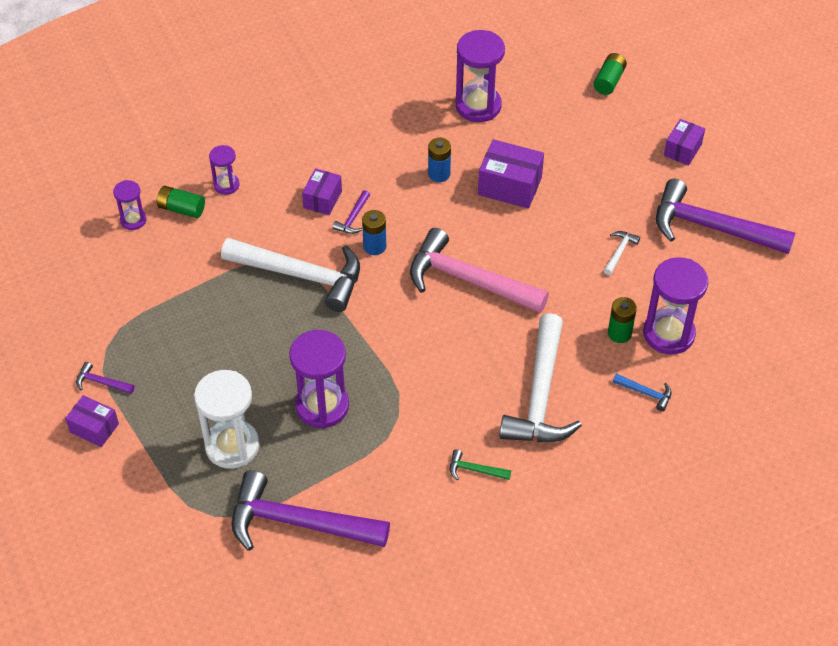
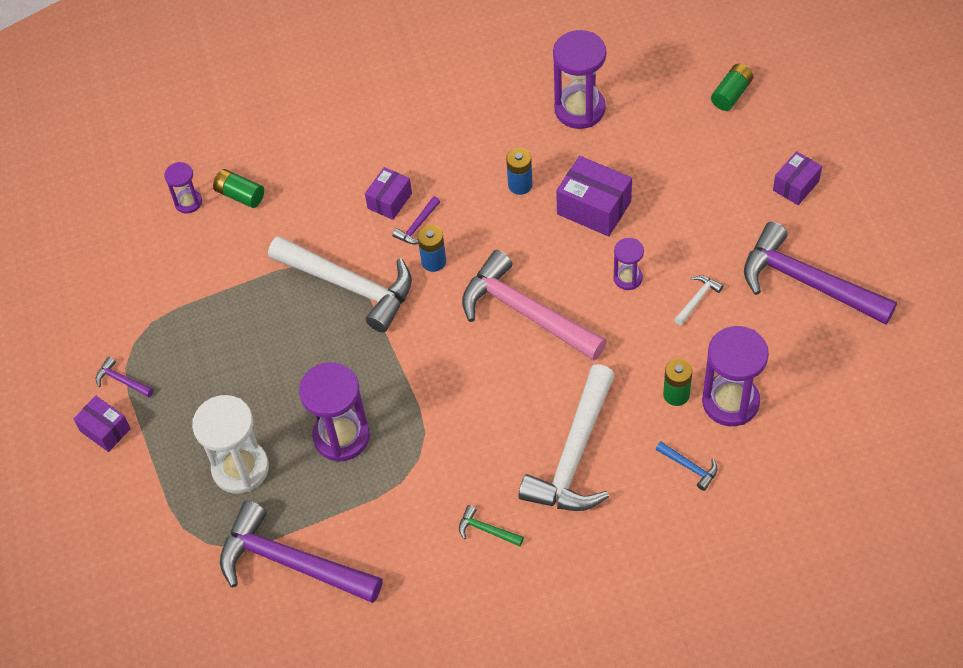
camera: 15 degrees right, 5 degrees up
(226, 185) = (292, 173): purple hourglass -> purple hourglass (628, 278)

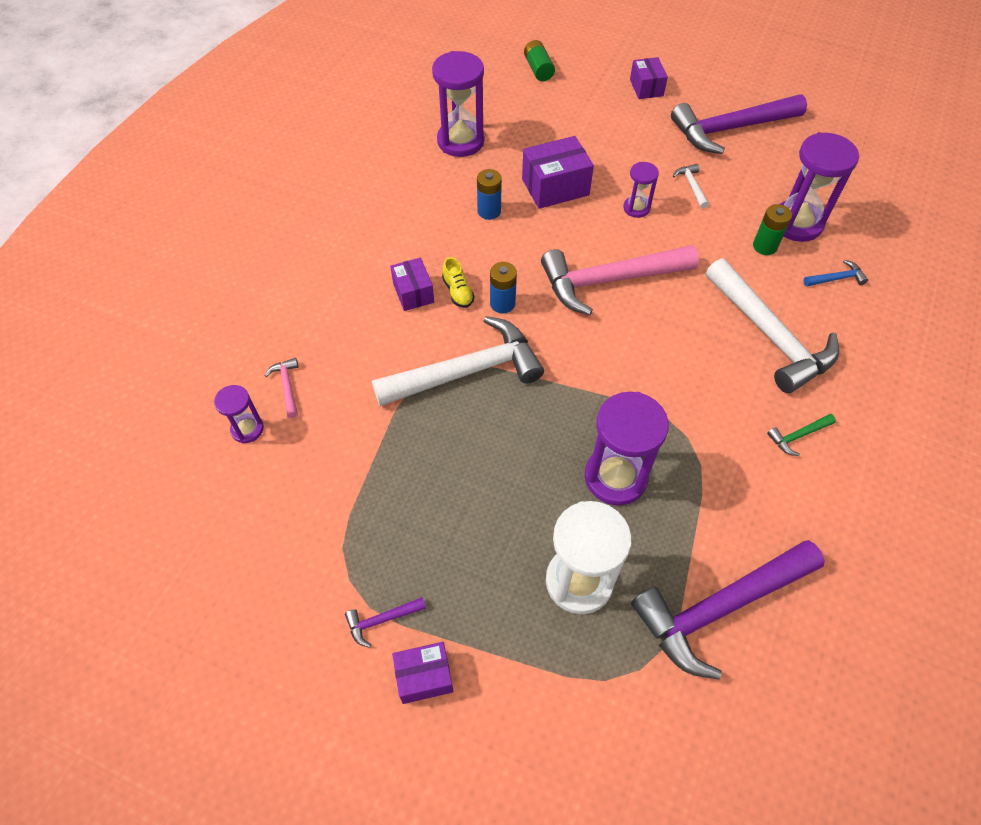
camera: 55 degrees left, 0 degrees up
(240, 195) = (287, 386): green battery -> pink hammer
(417, 226) = (458, 292): purple hammer -> yellow shoe

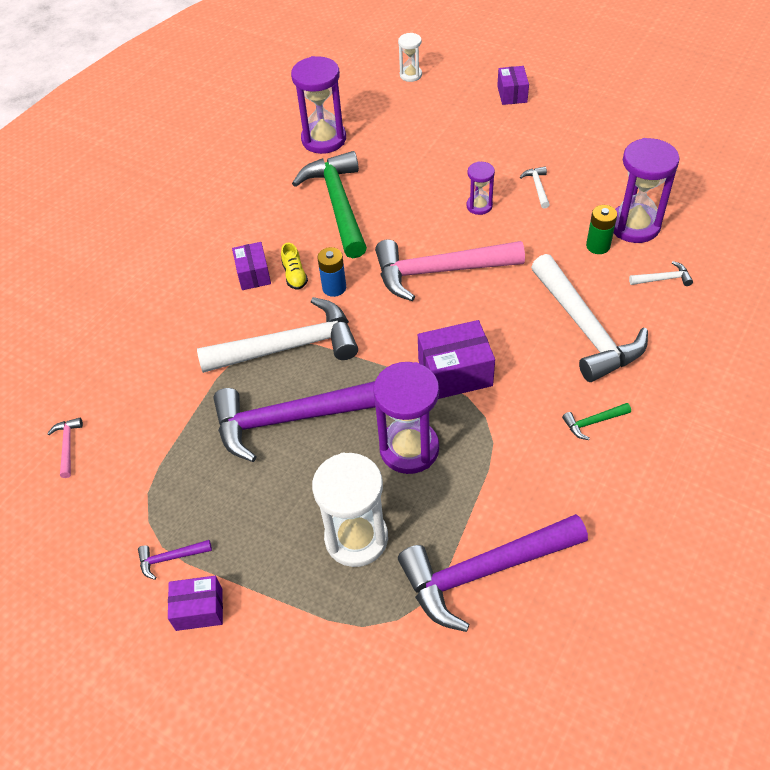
camera: 10 degrees right, 5 degrees down
(247, 429) = (82, 386): purple hourglass -> none
(287, 386) = (124, 351): pink hammer -> pink hammer (67, 445)
(489, 211) = (338, 204): blue battery -> green hammer
(538, 69) = (410, 75): green battery -> white hourglass
(555, 187) = (405, 184): purple box -> purple box (455, 373)
(730, 129) = (587, 135): purple hammer -> purple hammer (286, 420)
(836, 278) = (663, 279): blue hammer -> white hammer

